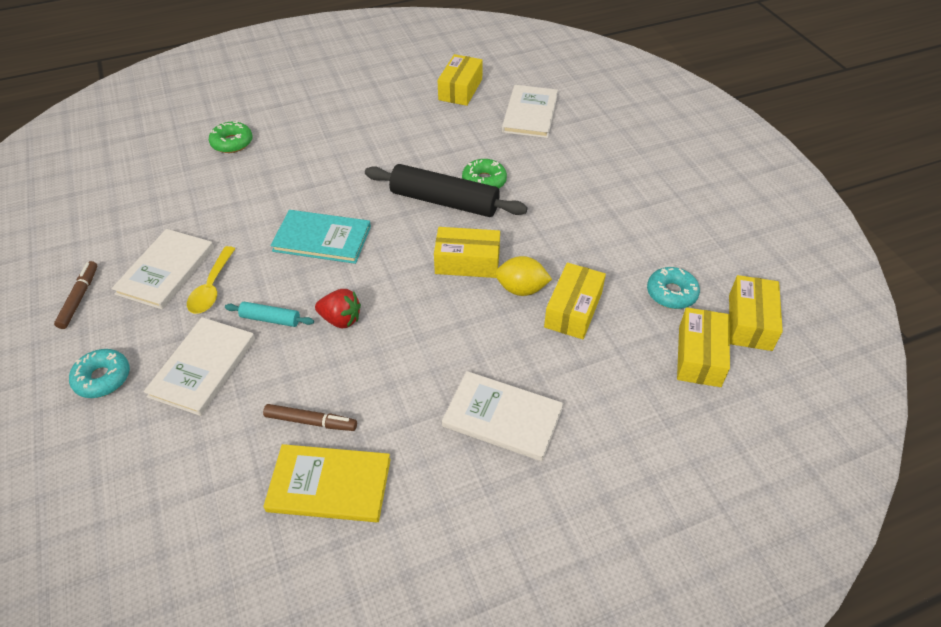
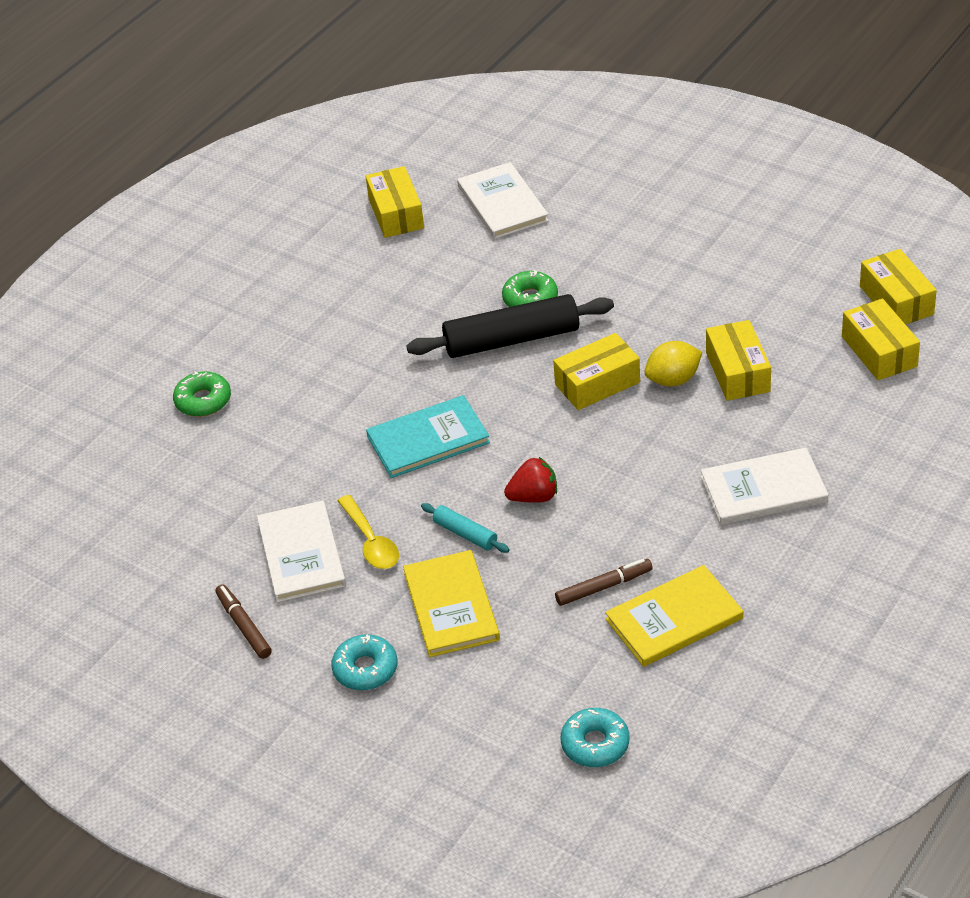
camera: 30 degrees left, 5 degrees down
(203, 367) = (451, 606): white book -> yellow book
(270, 319) = (465, 534): turquoise rolling pin -> turquoise rolling pin turned 60 degrees clockwise
(671, 293) = (809, 311): turquoise donut -> turquoise donut (595, 744)

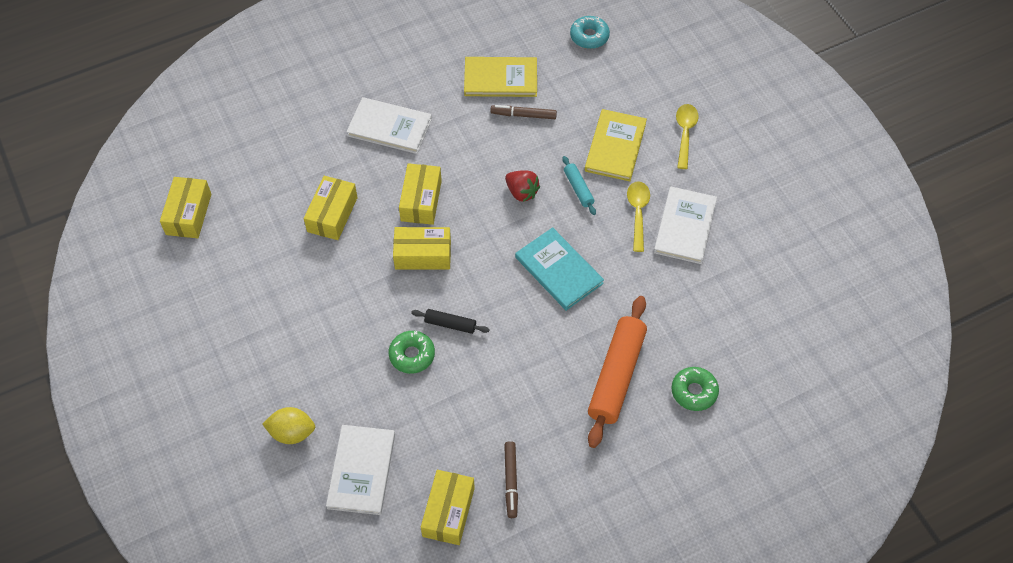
camera: 155 degrees left, 15 degrees up
(244, 626) = (742, 195): brown marker -> brown marker (511, 481)
(297, 377) = (616, 376): none -> orange rolling pin
(365, 669) = (685, 133): turquoise donut -> yellow spoon
(428, 439) = (558, 270): turquoise book -> turquoise book turned 45 degrees clockwise
(512, 340) = (450, 324): black rolling pin -> black rolling pin, size x0.48
(534, 497) = (521, 192): red strawberry -> red strawberry turned 150 degrees counterclockwise
(673, 380) = (375, 231): yellow lemon -> yellow lemon (292, 432)
(879, 351) = (238, 182): yellow box -> yellow box (421, 201)

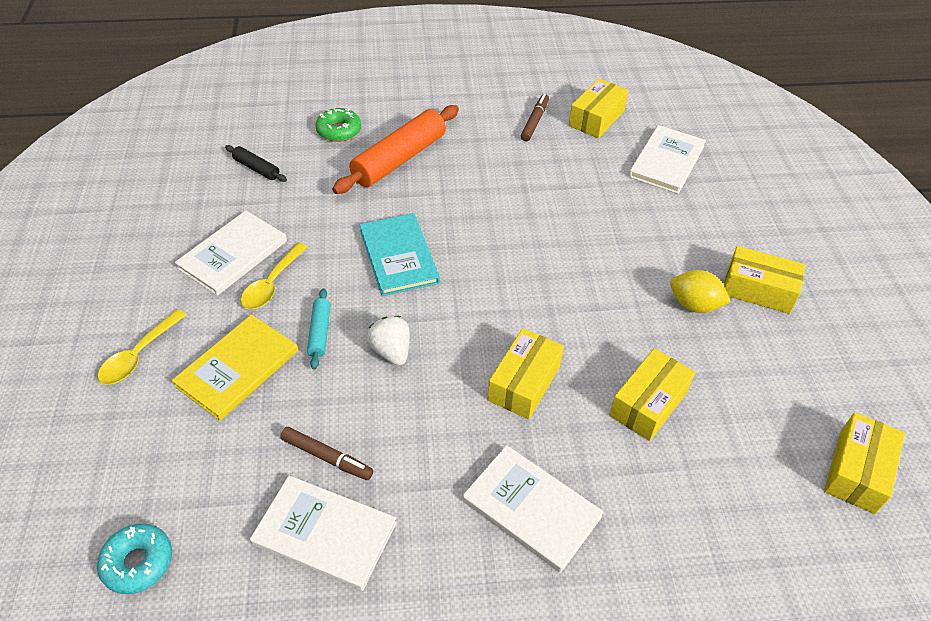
camera: 160 degrees left, 10 degrees down
(292, 432) = (730, 204): yellow lemon -> yellow lemon (694, 305)
(412, 355) = (591, 229): green donut -> none
(423, 255) = (545, 319): yellow box -> yellow box (758, 290)
(450, 324) = (541, 243): black rolling pin -> black rolling pin (256, 168)
(500, 78) = (324, 534): yellow book -> white book
(521, 192) = (391, 351): red strawberry -> white strawberry

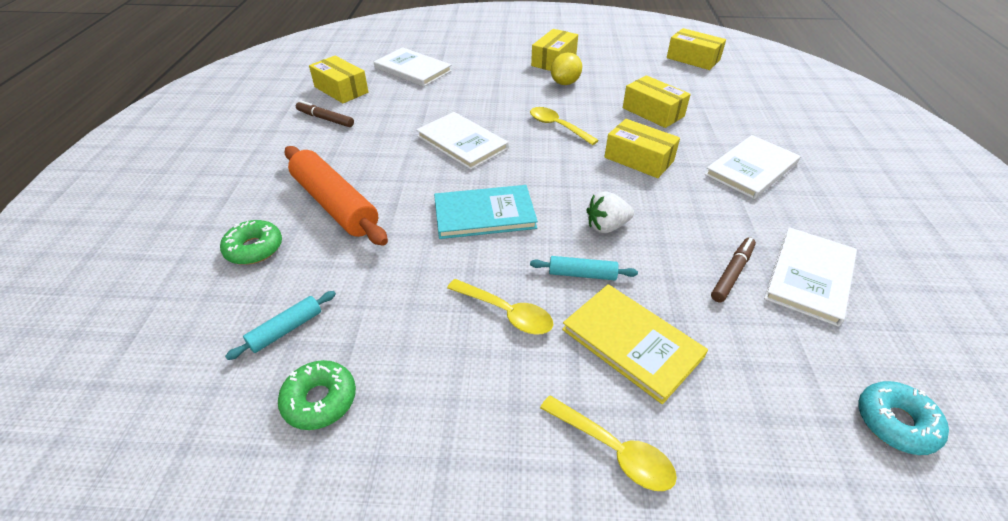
camera: 80 degrees left, 5 degrees down
(195, 199) = (320, 400): none -> green donut
(233, 255) = (448, 351): white book -> white book (462, 142)
(256, 168) = (286, 330): black rolling pin -> turquoise rolling pin
(577, 302) = (557, 126): none -> yellow spoon

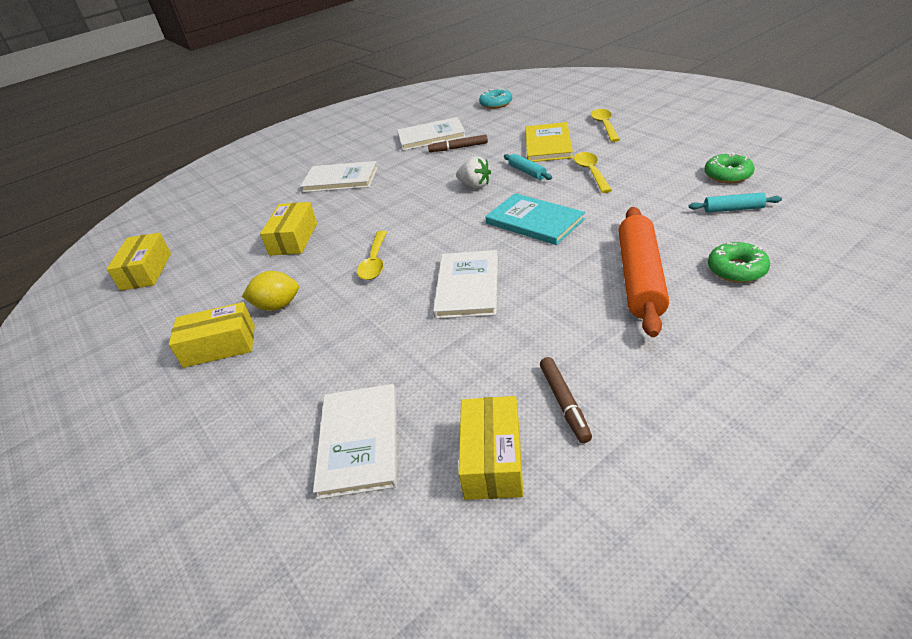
camera: 125 degrees left, 5 degrees down
(638, 159) = (380, 211): yellow box -> none

